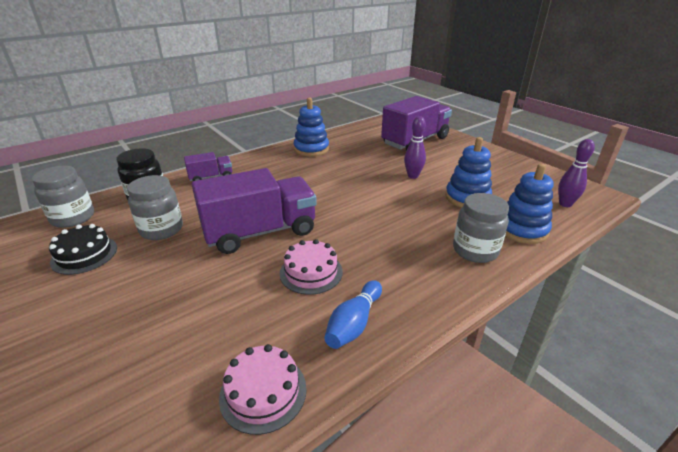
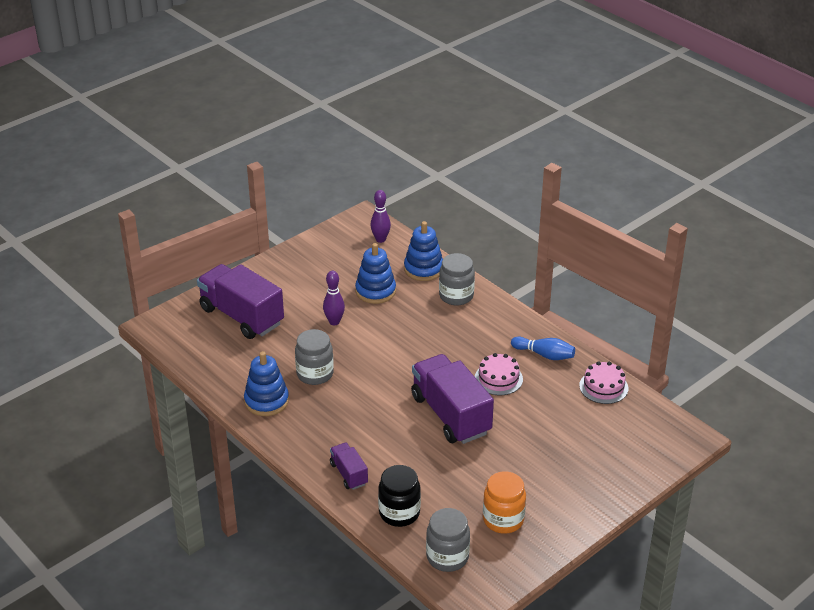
camera: 95 degrees left, 5 degrees up
(84, 255) = (503, 519): black cake -> orange jar
(161, 229) = (457, 481): grey jar -> grey jar (315, 374)

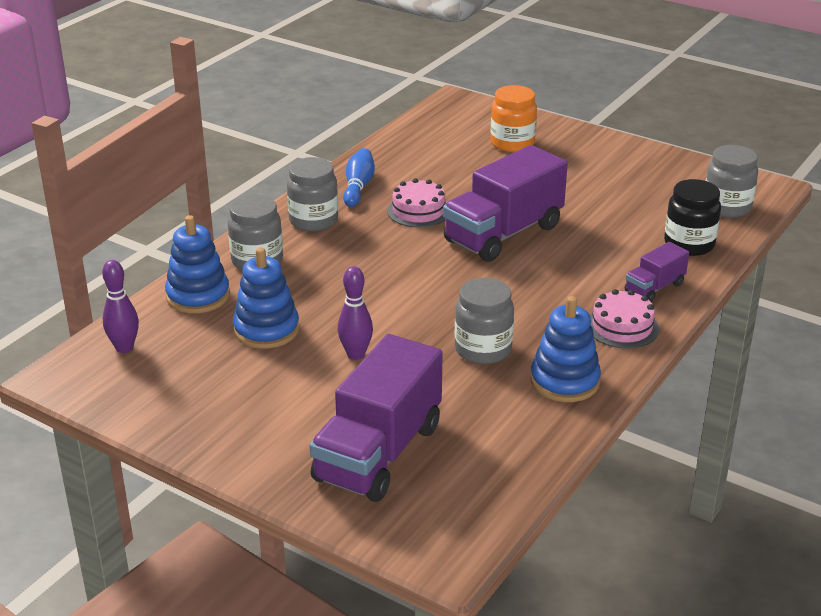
camera: 105 degrees left, 5 degrees down
(500, 326) = (313, 221): none -> grey jar
(503, 519) = (648, 183): orange jar -> orange jar (512, 143)
(603, 387) = (400, 148): pink cake -> pink cake (622, 327)

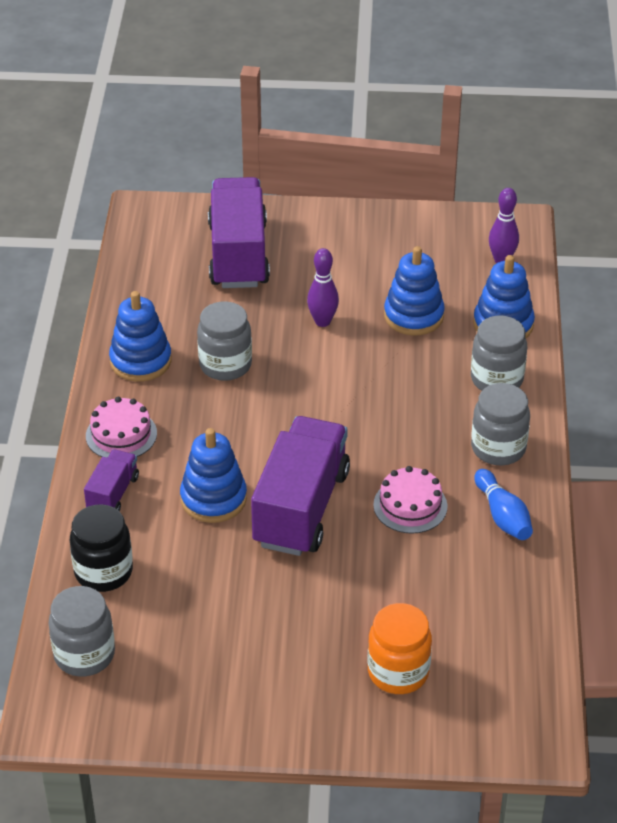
camera: 150 degrees right, 10 degrees up
(569, 259) = (213, 499): none -> blue stacking toy

